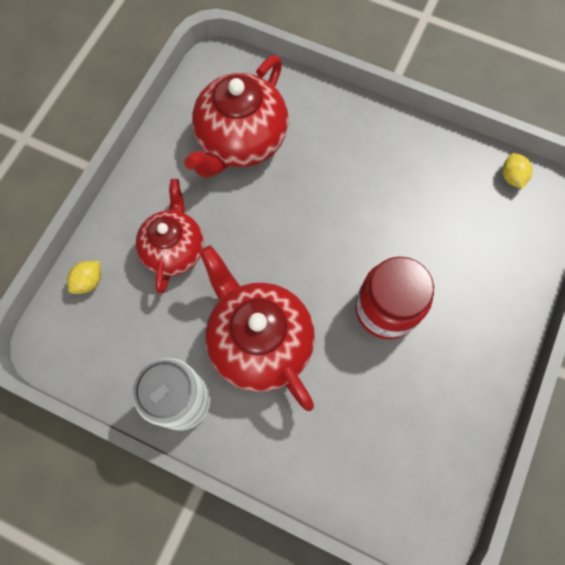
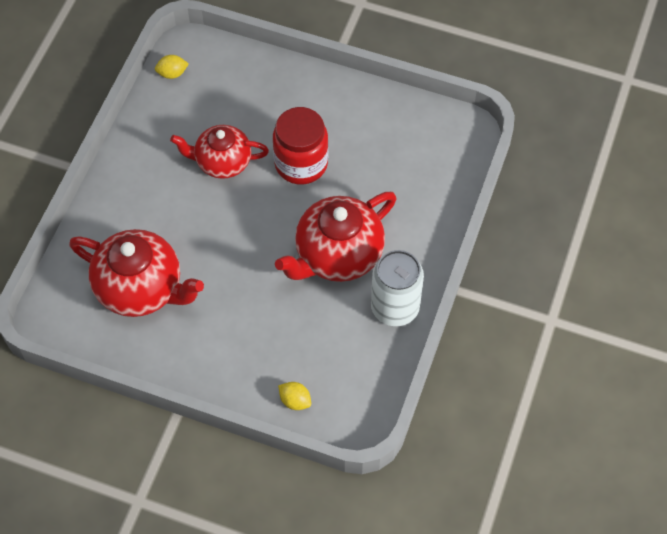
camera: 95 degrees left, 10 degrees down
(174, 249) = (258, 332): red teapot -> red teapot (222, 162)

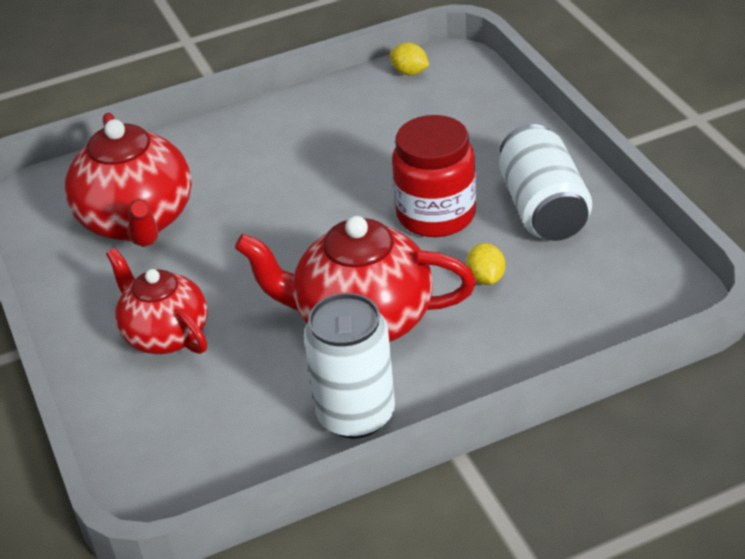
camera: 50 degrees right, 20 degrees down
(222, 162) = (358, 167): red teapot -> red teapot (165, 334)
(295, 401) = (130, 424): yellow lemon -> yellow lemon (486, 278)
(350, 120) = (543, 208): none -> white can

